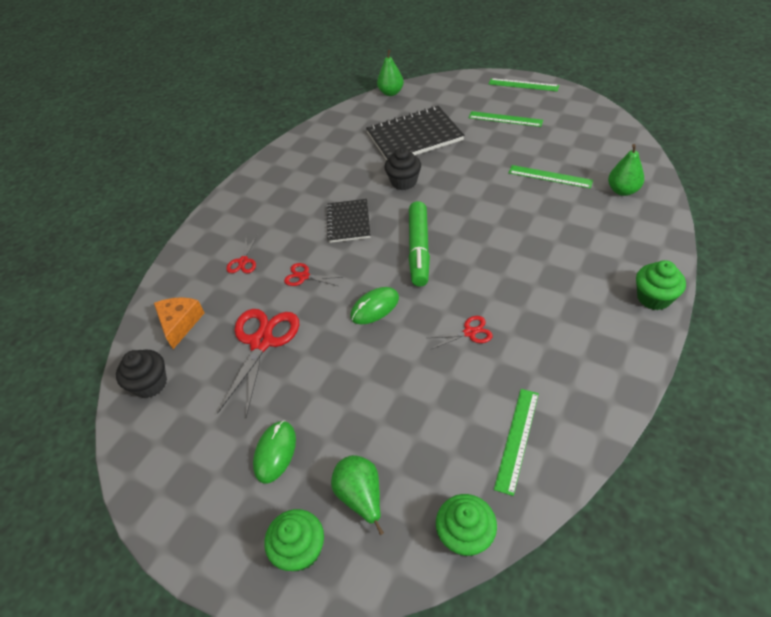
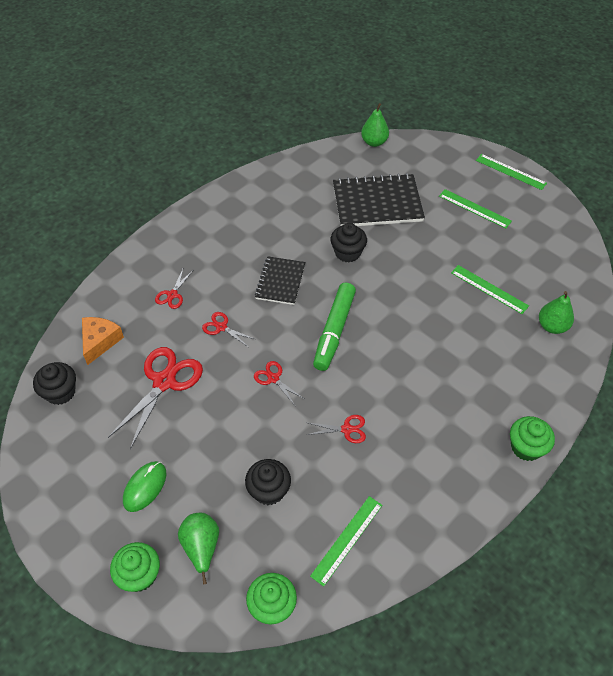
camera: 10 degrees right, 5 degrees up
(375, 307) = (273, 378): green mouse -> red scissors
(413, 415) = (269, 490): none -> black cupcake

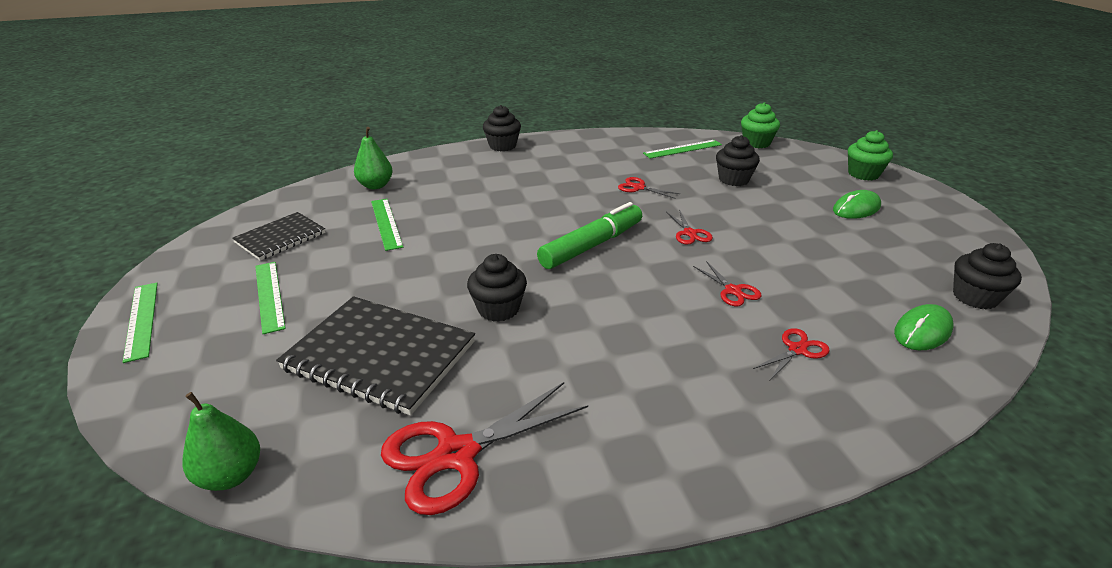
camera: 150 degrees left, 20 degrees down
(100, 341) = (922, 331): orange cheese -> green mouse
(164, 381) = (825, 267): red scissors -> red scissors (456, 455)
(201, 547) = (805, 172): green pear -> none
(280, 282) = (621, 310): black notebook -> black notebook (280, 238)
(526, 447) = (502, 146): green cupcake -> black cupcake

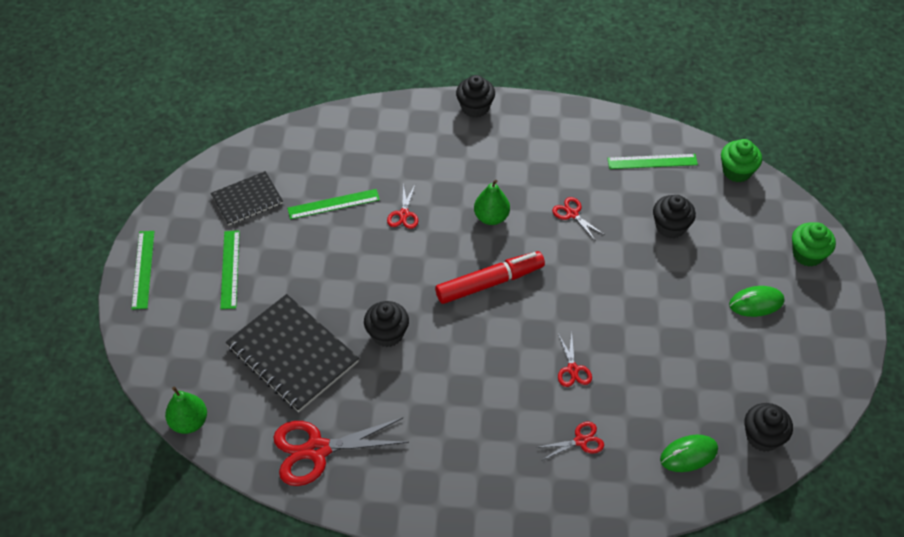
camera: 20 degrees right, 20 degrees up
(375, 185) = (338, 144): green pear -> green pear (491, 217)
(386, 223) = (333, 204): green ruler -> green ruler turned 75 degrees clockwise
(591, 245) = (490, 282): green marker -> red marker
(690, 233) = (580, 292): red scissors -> red scissors (404, 214)

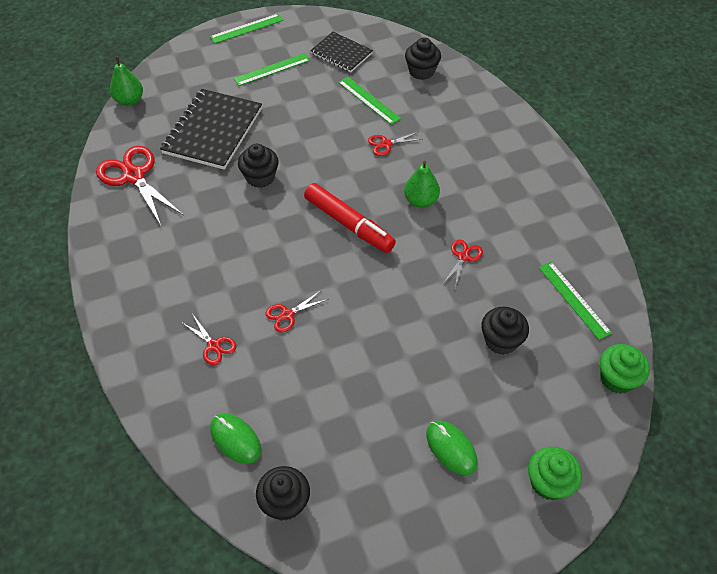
camera: 65 degrees right, 0 degrees up
(475, 107) = (536, 148): black cupcake -> black cupcake (421, 71)

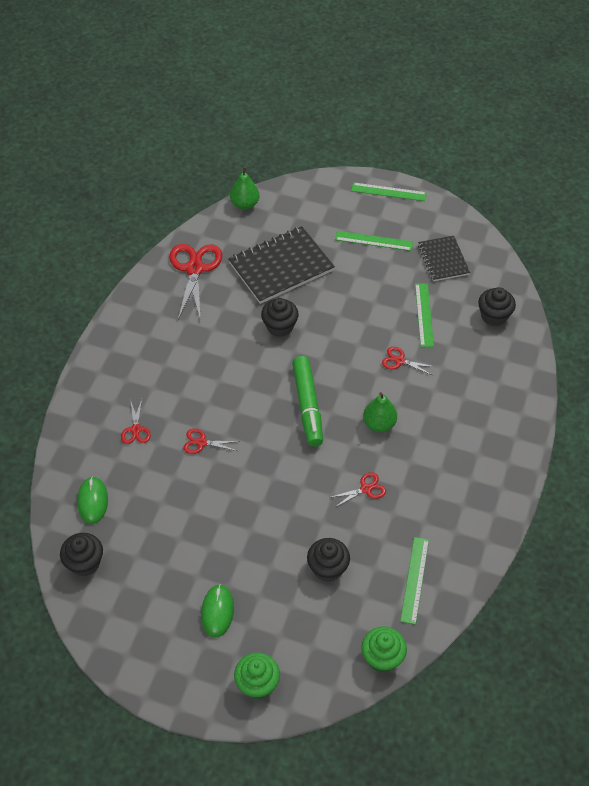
camera: 40 degrees right, 0 degrees up
(349, 224) = (308, 406): red marker -> green marker

